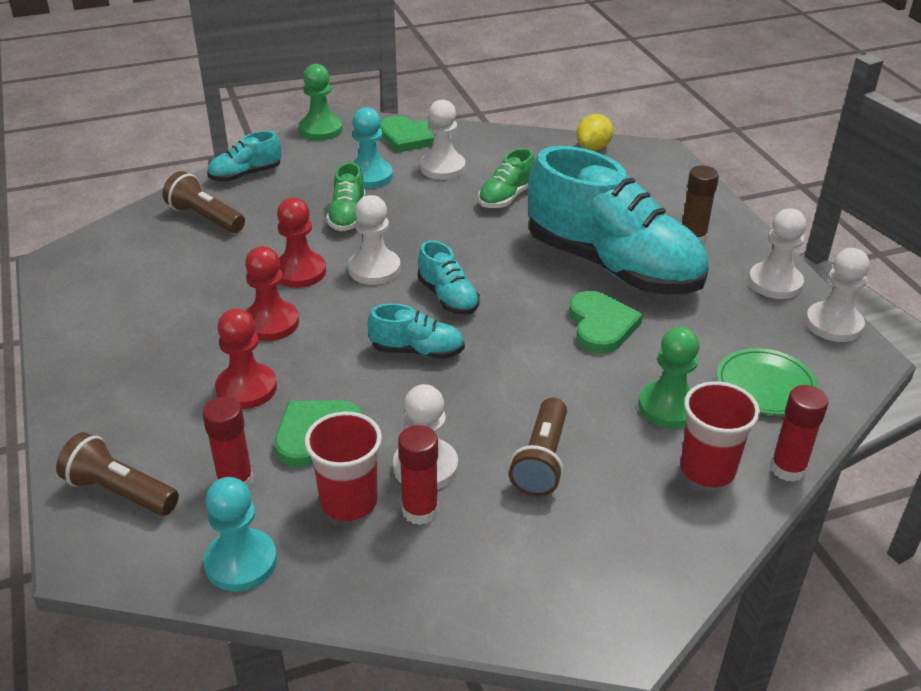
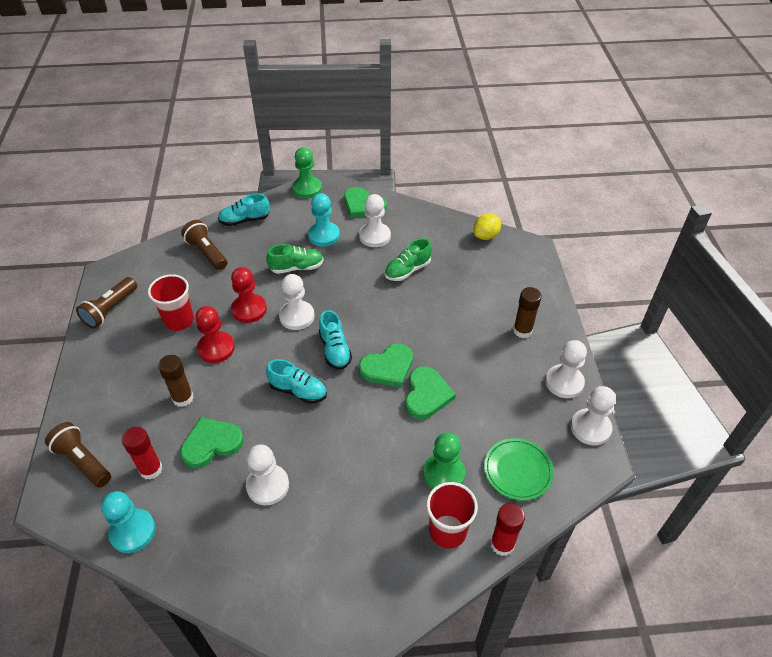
camera: 15 degrees right, 10 degrees up
(246, 388) = (183, 398): red pawn -> brown glue stick
(347, 216) = (296, 267): green shoe -> green shoe turned 120 degrees counterclockwise
(349, 501) = (211, 501): red cup -> red cup (179, 321)
(420, 511) = (251, 519): red glue stick -> none
(532, 304) = (388, 367): none -> green heart
(542, 460) = (342, 498): brown flashlight -> brown flashlight (110, 309)
(612, 266) = (455, 345): turquoise shoe -> none

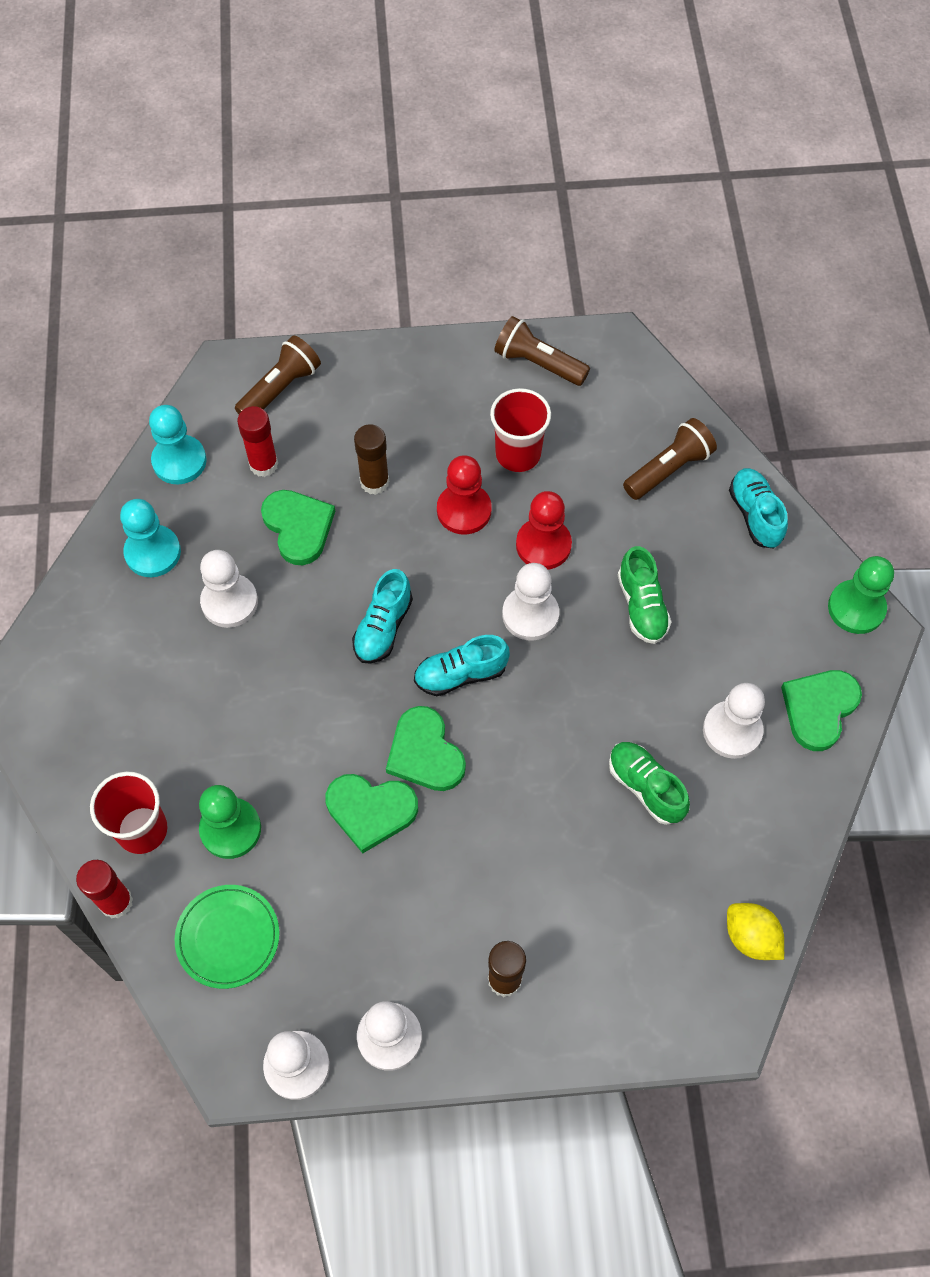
camera: 90 degrees right, 15 degrees up
(323, 235) = (727, 644): turquoise pawn -> turquoise pawn (153, 552)

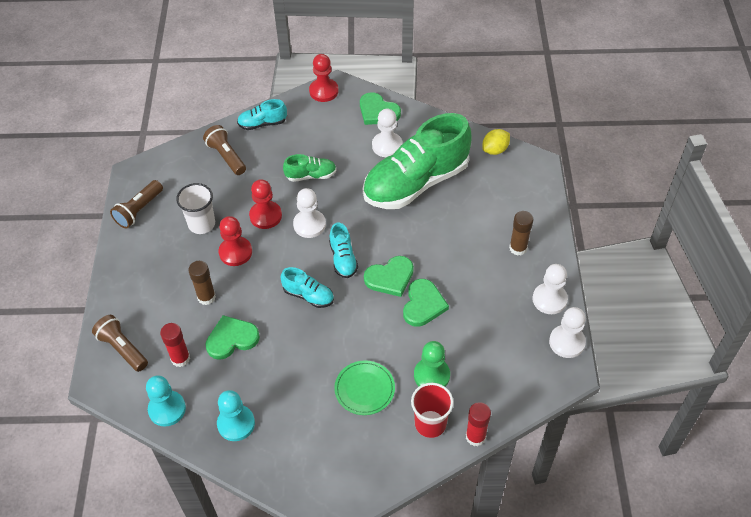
camera: 85 degrees left, 10 degrees down
(228, 937) = (496, 376): green plate -> green plate (364, 389)
(229, 602) = (280, 377): white pawn -> none
(518, 454) = (201, 224): red cup -> white cup
(645, 787) = (416, 183): green shoe -> green shoe, size x2.32
(856, 608) = (324, 91): green pawn -> red pawn

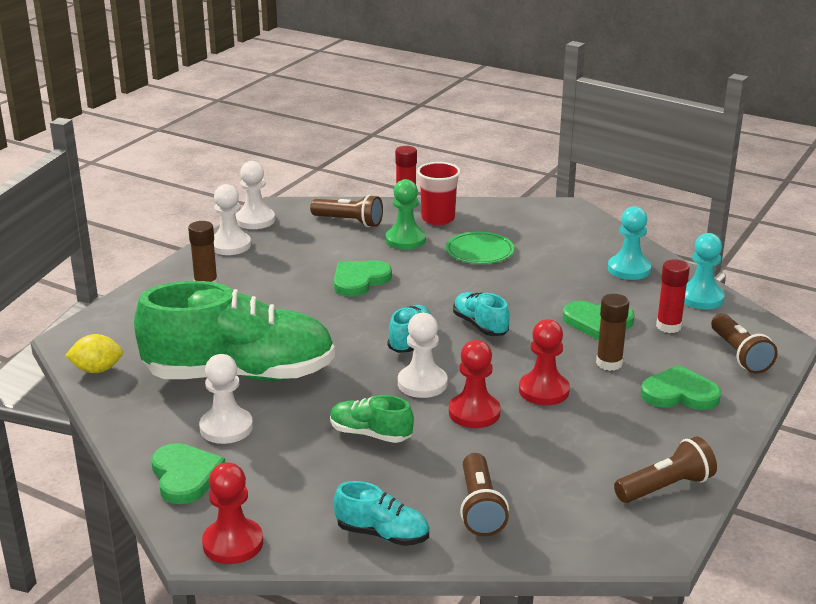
camera: 150 degrees left, 25 degrees down
(201, 224) = (573, 436): white cup -> none
(390, 278) = (372, 309): green heart -> green heart (679, 393)
(495, 379) = (349, 221): none -> brown flashlight

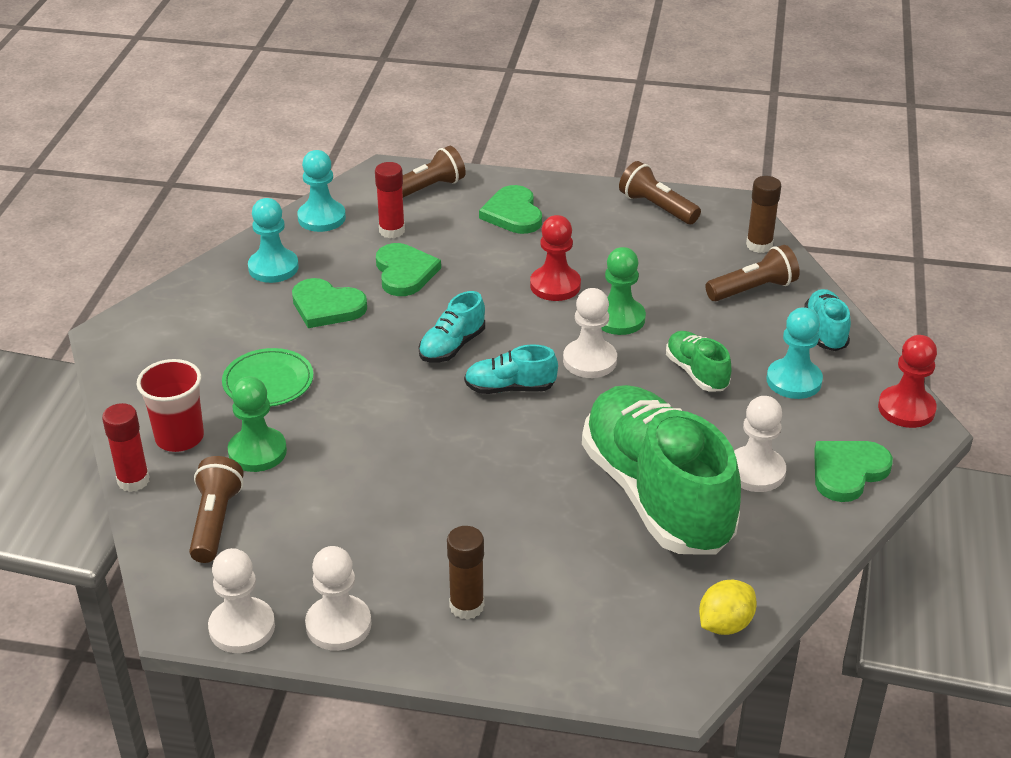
camera: 110 degrees left, 10 degrees up
(97, 370) = (725, 624): yellow lemon -> yellow lemon turned 75 degrees clockwise
(321, 486) = (794, 381): none -> turquoise pawn
(359, 280) = (389, 463): green heart -> green heart (327, 307)
(370, 434) = (696, 372): green shoe -> green shoe turned 150 degrees clockwise
(474, 413) = (619, 318): red pawn -> green pawn
(609, 363) = (483, 256): brown glue stick -> brown glue stick (759, 245)

